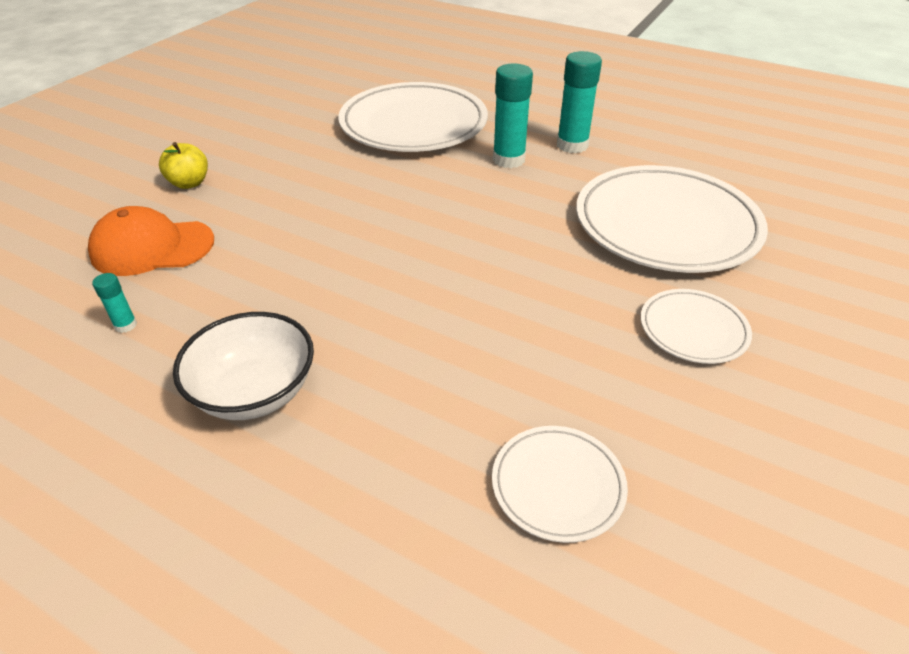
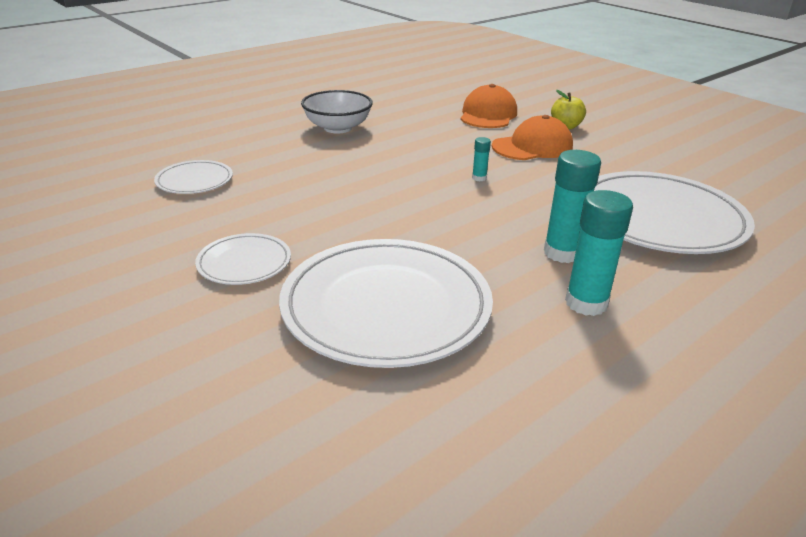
camera: 110 degrees right, 10 degrees down
(125, 325) = (417, 107): turquoise glue stick -> turquoise glue stick (479, 178)
(270, 198) = (532, 147): none -> orange cap

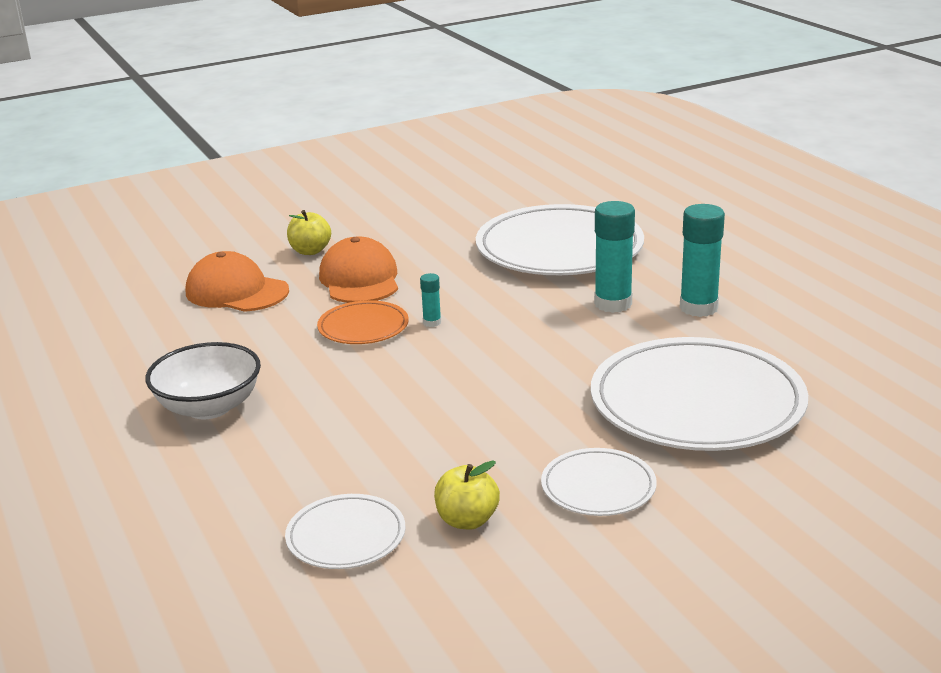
camera: 75 degrees left, 5 degrees down
(206, 216) = (467, 520): none -> yellow apple
(459, 156) = (363, 327): none -> orange plate

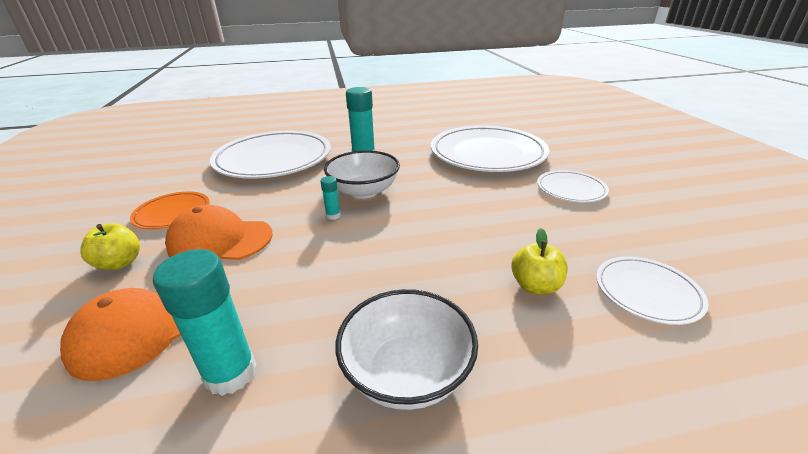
camera: 75 degrees left, 5 degrees up
(363, 327) = (312, 248): orange plate -> orange plate (172, 213)
(467, 520) = (613, 235): yellow apple -> yellow apple (535, 286)
(501, 327) = (364, 191): none -> white bowl
(698, 308) = (388, 138): turquoise glue stick -> turquoise glue stick (230, 373)

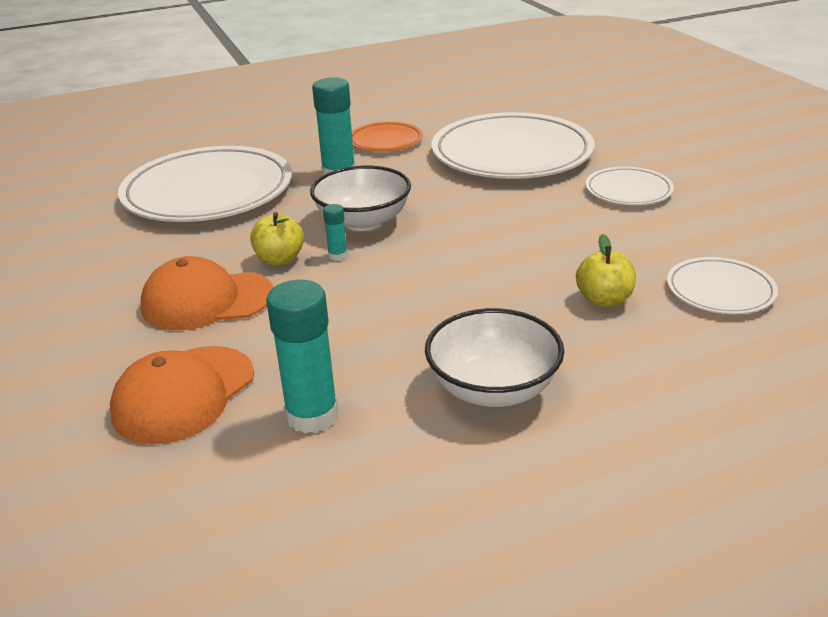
camera: 10 degrees left, 0 degrees up
(120, 263) = (94, 340): yellow apple -> yellow apple (280, 259)
(172, 213) = (114, 278): orange plate -> orange plate (385, 141)

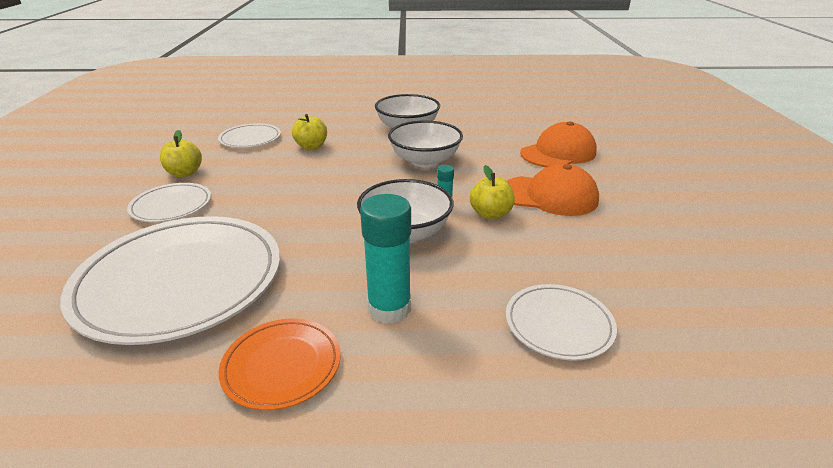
camera: 160 degrees left, 0 degrees up
(208, 192) = (558, 324): white plate -> white plate, size x0.49
(312, 415) = (494, 135): turquoise glue stick -> none
(405, 317) = (425, 161): none -> white bowl
(691, 221) = (185, 173): none -> yellow apple

